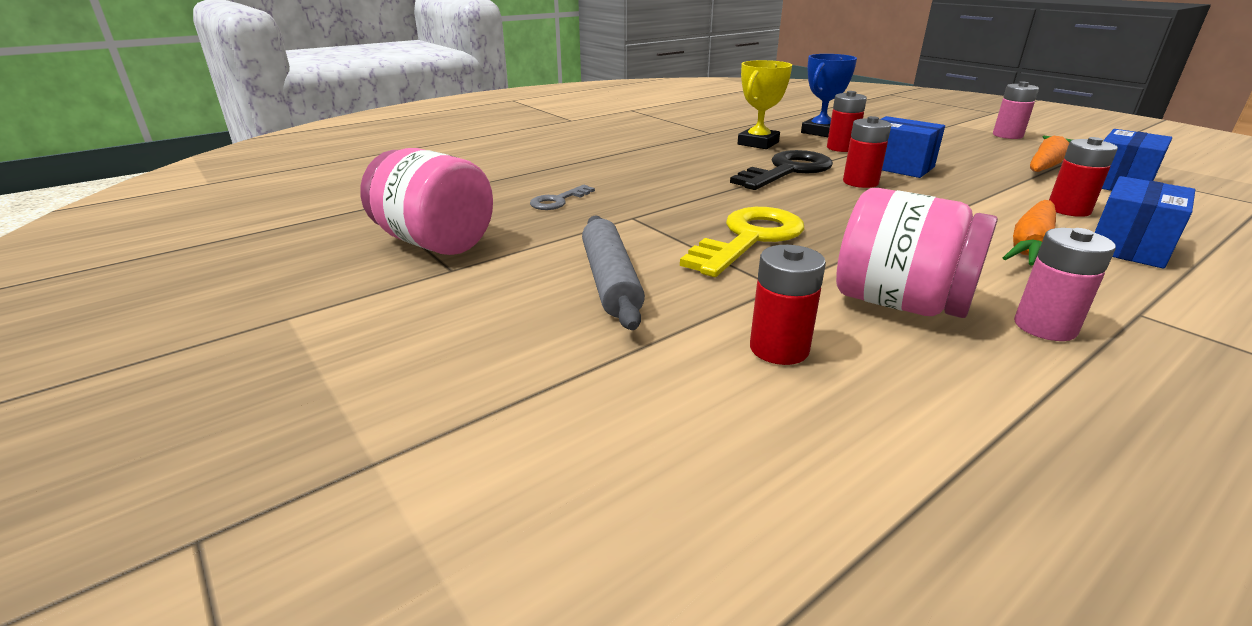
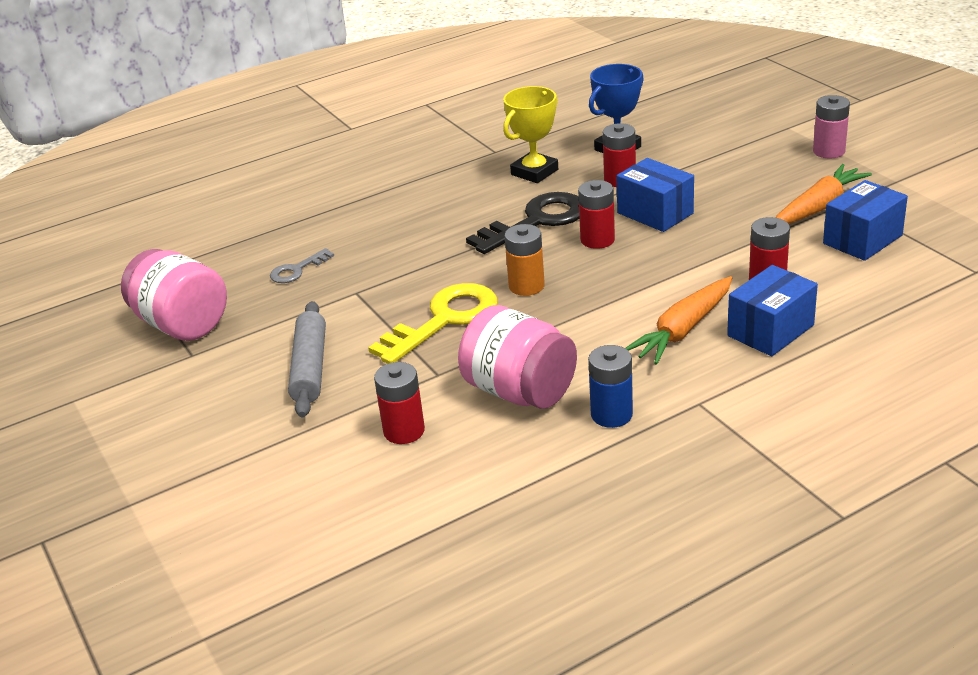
camera: 10 degrees right, 5 degrees up
(819, 213) = (526, 286): none -> orange battery
(1045, 327) = (611, 414): pink battery -> blue battery

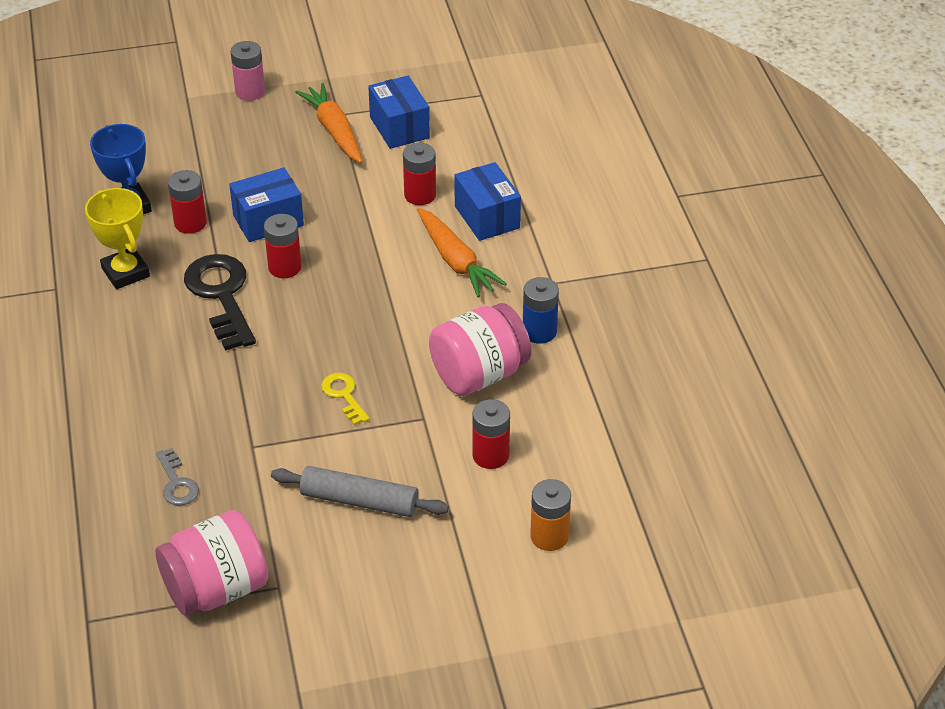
camera: 75 degrees left, 10 degrees up
(444, 320) = (344, 395): yellow key -> yellow key, size x0.51
(526, 286) = (327, 331): orange battery -> orange battery (549, 536)

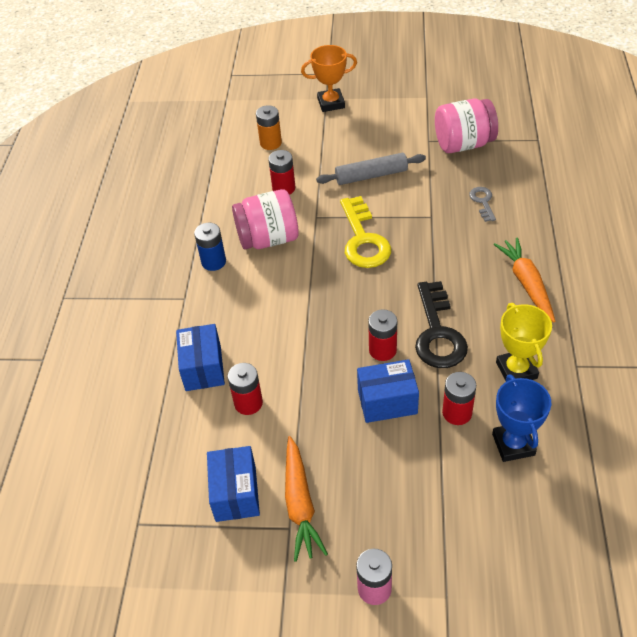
camera: 160 degrees left, 5 degrees up
(344, 395) = (363, 239): yellow key -> yellow key, size x1.97
(359, 500) = (371, 176): grey rolling pin -> grey rolling pin turned 45 degrees counterclockwise
(456, 261) = (246, 330): orange carrot -> orange carrot (526, 284)
(476, 644) = (331, 103): none -> orange trophy

